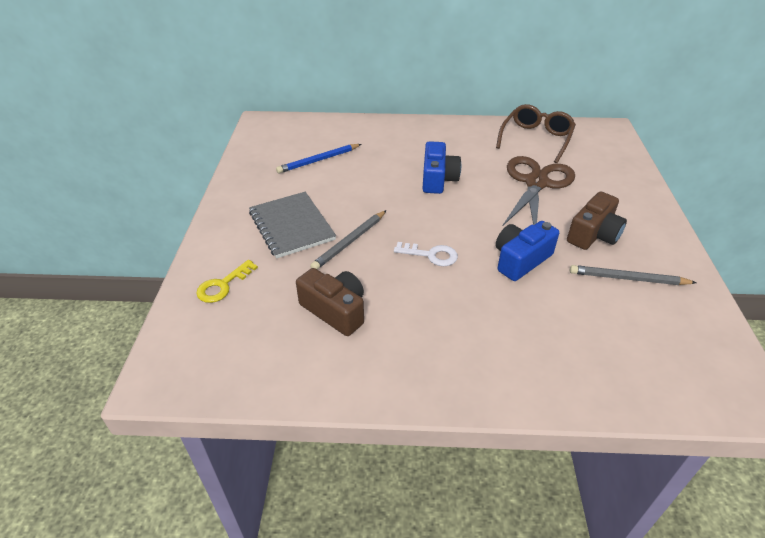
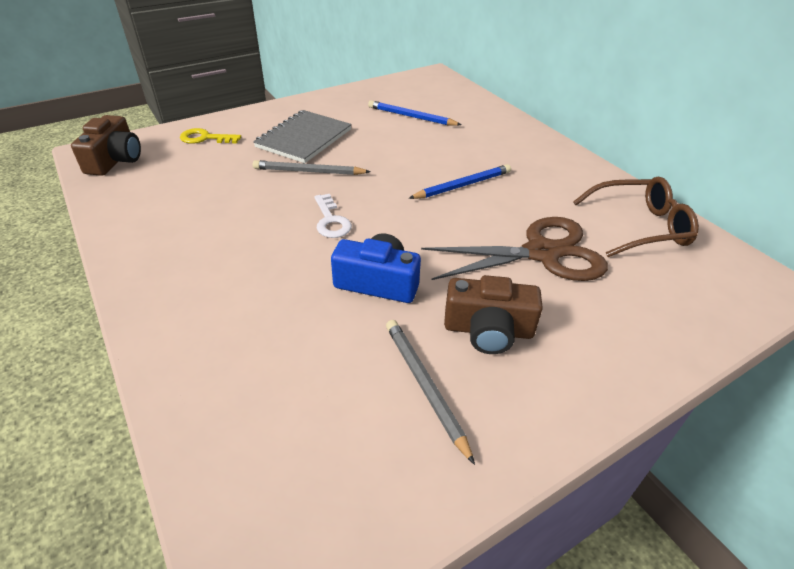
camera: 55 degrees right, 0 degrees up
(335, 310) = (211, 196): brown camera -> brown camera (115, 160)
(438, 179) = (462, 185): blue camera -> blue pencil

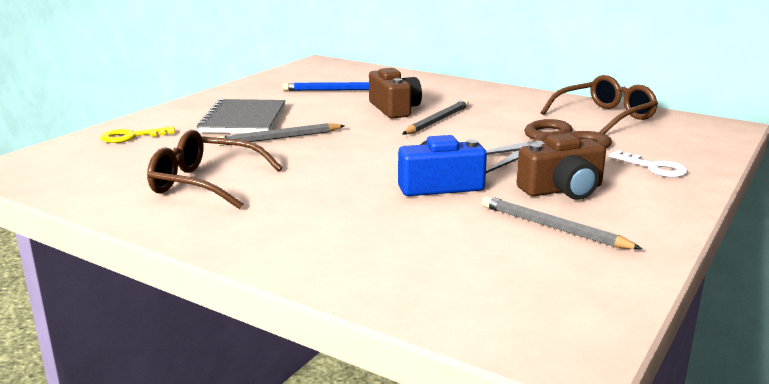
camera: 25 degrees left, 20 degrees down
(115, 160) = (43, 168): brown camera -> brown camera (394, 109)
(201, 214) = (205, 183): none -> brown glasses
(331, 220) = (345, 162): white key -> white key (653, 167)
(462, 185) = (437, 121): blue pencil -> grey pencil

